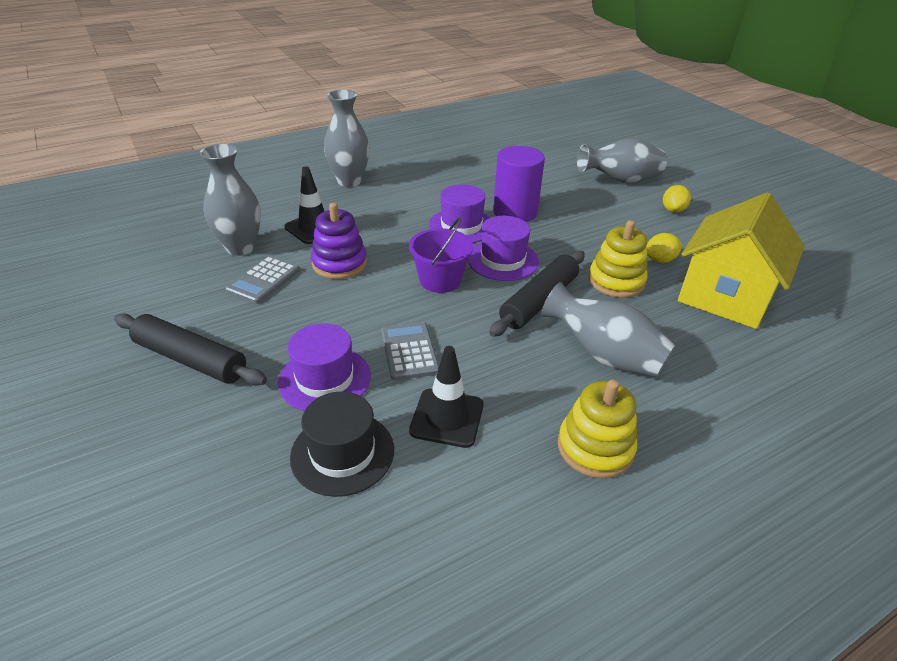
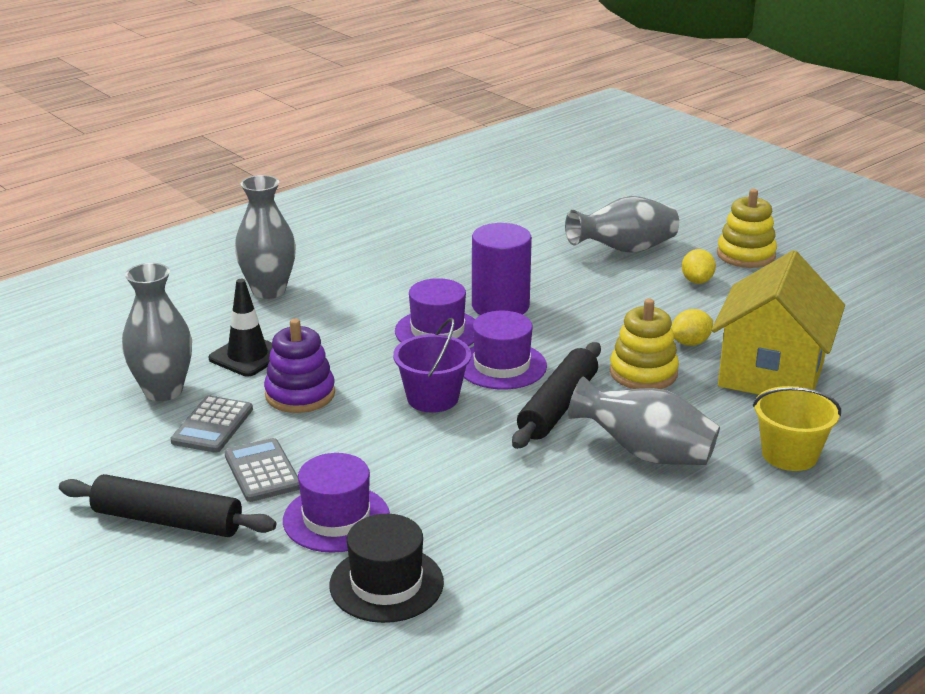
camera: 10 degrees left, 10 degrees down
(409, 351) = (423, 478): grey calculator -> grey calculator (262, 471)
(447, 418) = (488, 537): black traffic cone -> none
(595, 447) = (654, 541): yellow stacking toy -> yellow stacking toy (746, 255)
(734, 375) = (789, 454): none -> yellow bucket

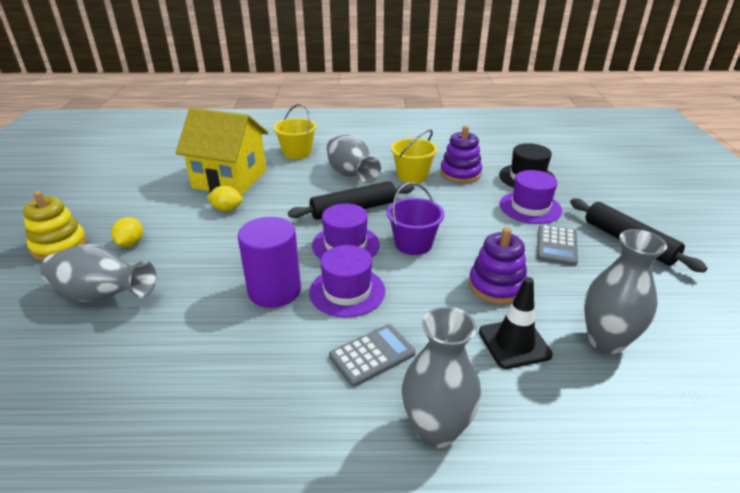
camera: 140 degrees left, 5 degrees up
(212, 425) = (575, 290): grey calculator -> grey calculator (372, 355)
(500, 537) = (460, 173): none -> purple stacking toy
(563, 496) = (412, 175): none -> yellow bucket
(643, 373) = (282, 206): yellow stacking toy -> none
(697, 281) = (131, 243): yellow lemon -> yellow lemon turned 45 degrees counterclockwise
(771, 374) = (230, 179): yellow house -> yellow house turned 45 degrees clockwise

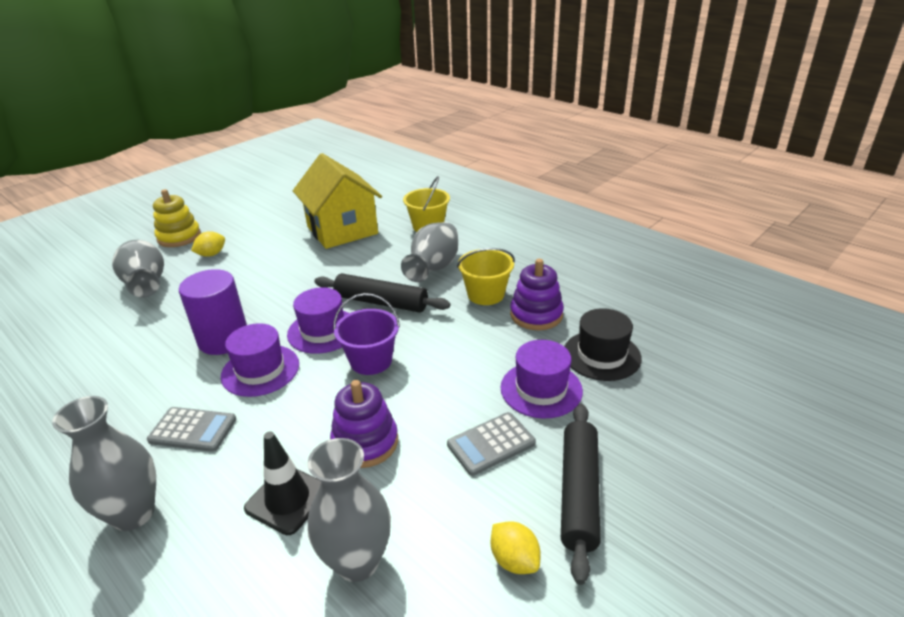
camera: 45 degrees right, 0 degrees up
(227, 209) = (300, 256): yellow lemon -> yellow lemon (514, 560)

